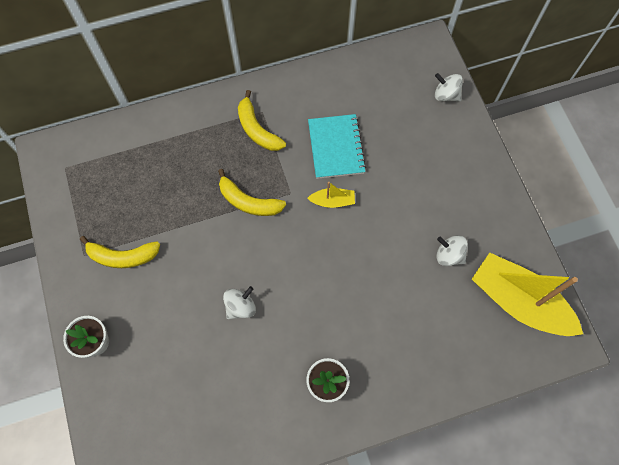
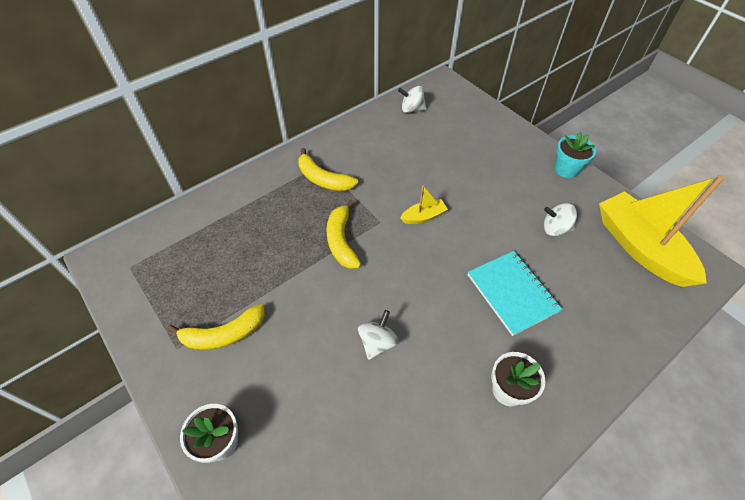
camera: 20 degrees left, 15 degrees down
(248, 201) = (341, 241): yellow banana -> yellow banana turned 75 degrees clockwise
(336, 147) = (404, 173): turquoise notebook -> turquoise notebook (512, 293)
(446, 95) = (477, 111): white spinning top -> white spinning top (412, 109)
(498, 195) = (566, 169): none -> turquoise flower pot
(518, 301) = (640, 247): yellow boat -> yellow boat turned 45 degrees clockwise

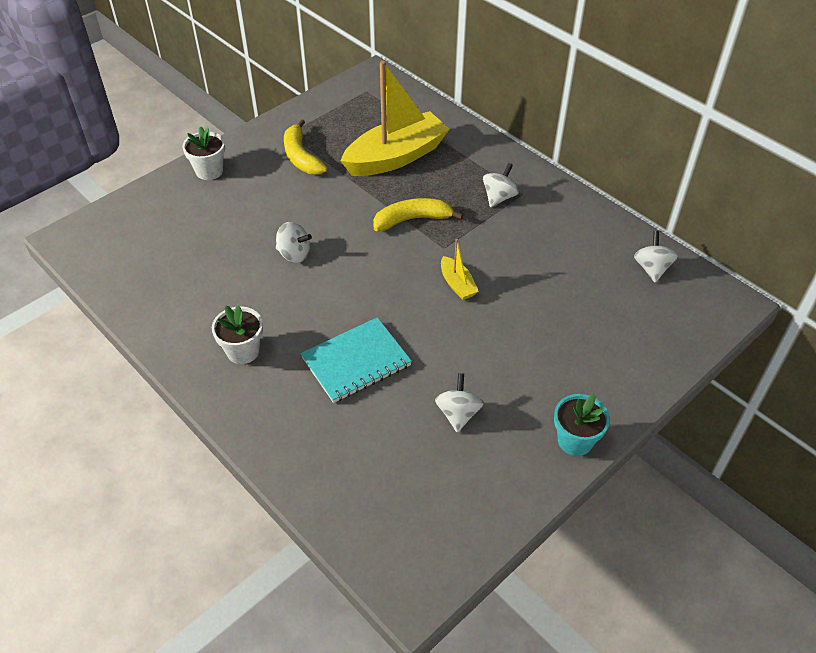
camera: 85 degrees right, 5 degrees down
(323, 179) = (499, 197): yellow banana -> white spinning top
(640, 247) = (439, 509): yellow boat -> yellow boat (396, 157)

